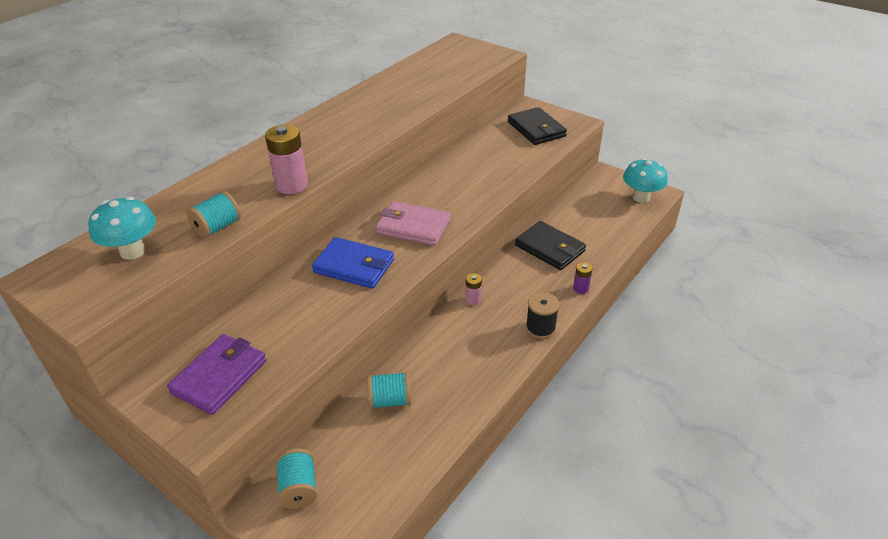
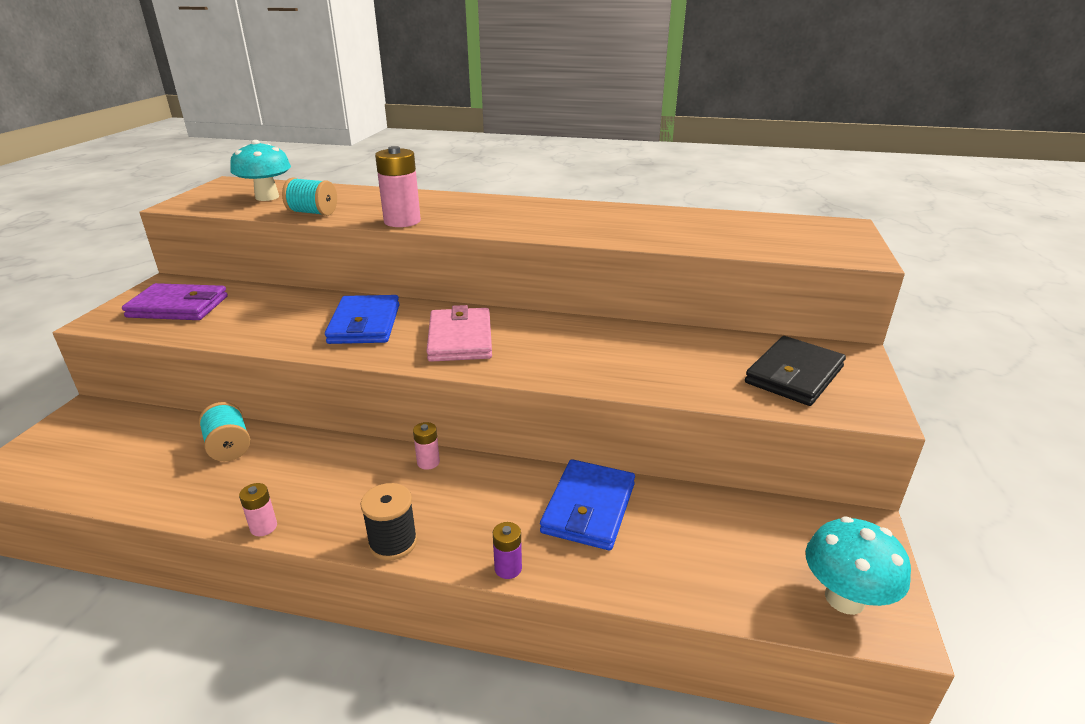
camera: 65 degrees right, 10 degrees down
(299, 488) = (104, 426): turquoise spool -> none
(497, 385) = (263, 527): none -> pink battery
(550, 248) = (589, 508): black wallet -> blue wallet

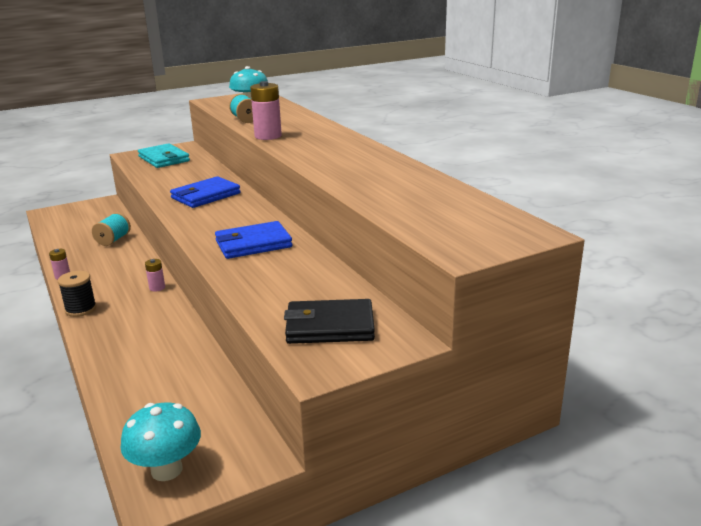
camera: 50 degrees right, 5 degrees down
(178, 307) = (164, 159): purple wallet -> turquoise wallet
(460, 339) = (223, 220): pink wallet -> none
(508, 568) = (89, 346): purple battery -> none
(589, 508) = (167, 348): blue wallet -> blue wallet (253, 244)

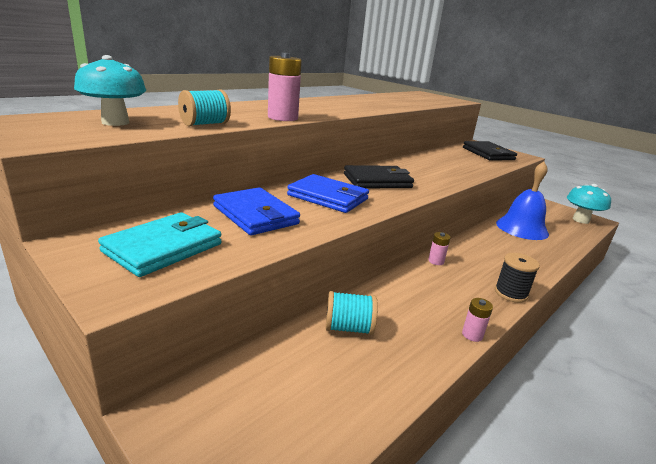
camera: 110 degrees left, 0 degrees up
(182, 376) = (522, 228): none -> blue bell
(234, 218) = (377, 181): none -> black wallet
(253, 244) = (419, 172): blue wallet -> blue wallet (255, 215)

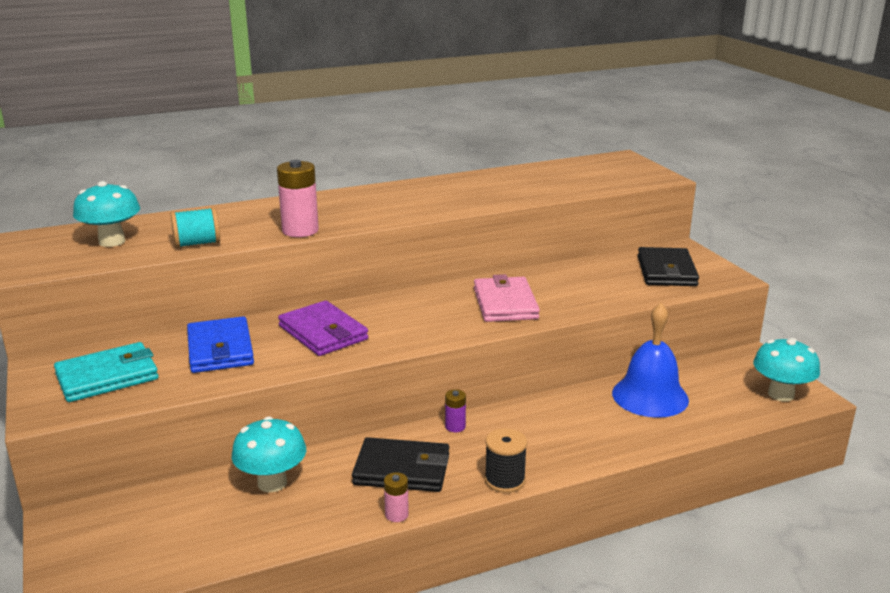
camera: 25 degrees right, 0 degrees up
(328, 197) = (323, 333): blue wallet -> purple wallet
(348, 328) = (272, 483): turquoise spool -> turquoise mushroom
(377, 181) = (415, 313): black wallet -> black wallet (402, 469)
(427, 173) = (505, 303): none -> pink wallet
(436, 261) = (455, 426): pink battery -> purple battery

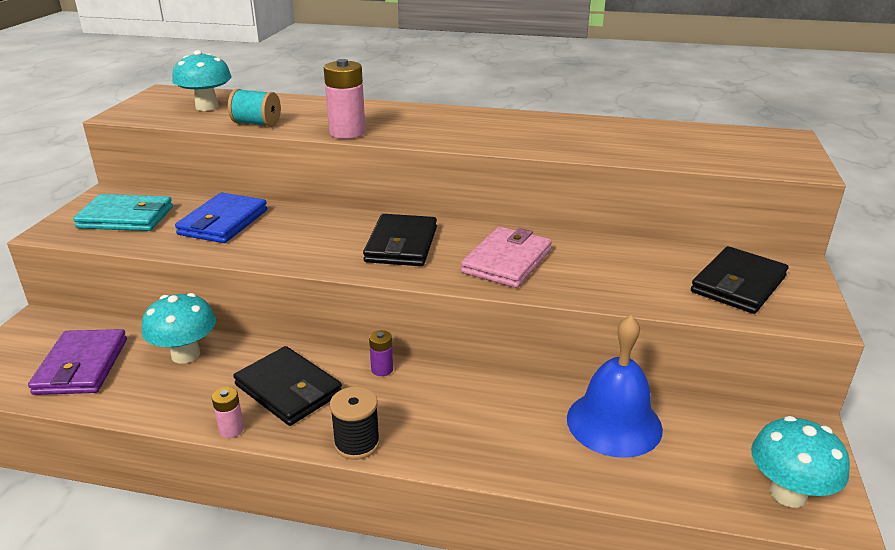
camera: 35 degrees right, 5 degrees up
(323, 333) = (314, 235): purple wallet -> purple wallet (82, 366)
(409, 317) = (401, 245): none -> black wallet

